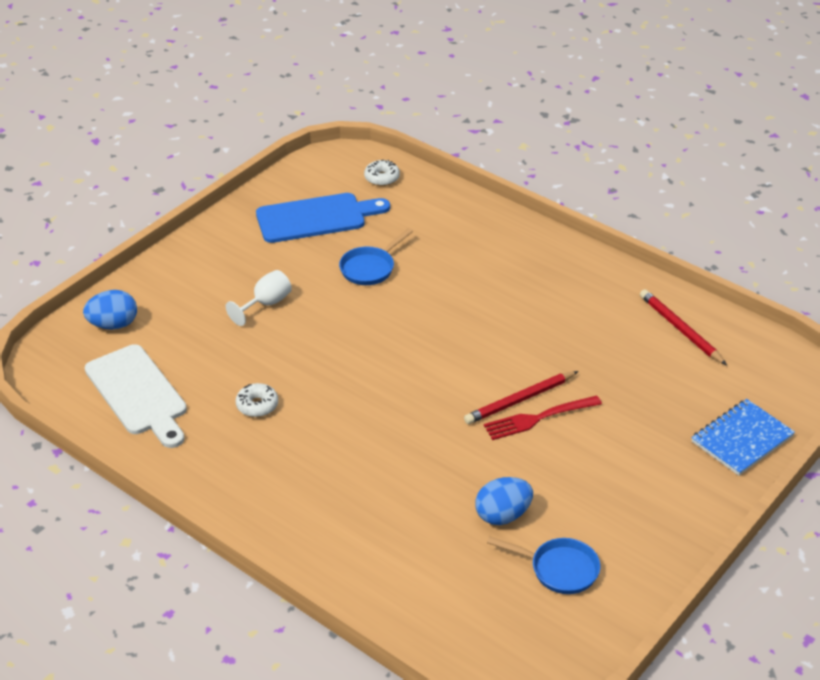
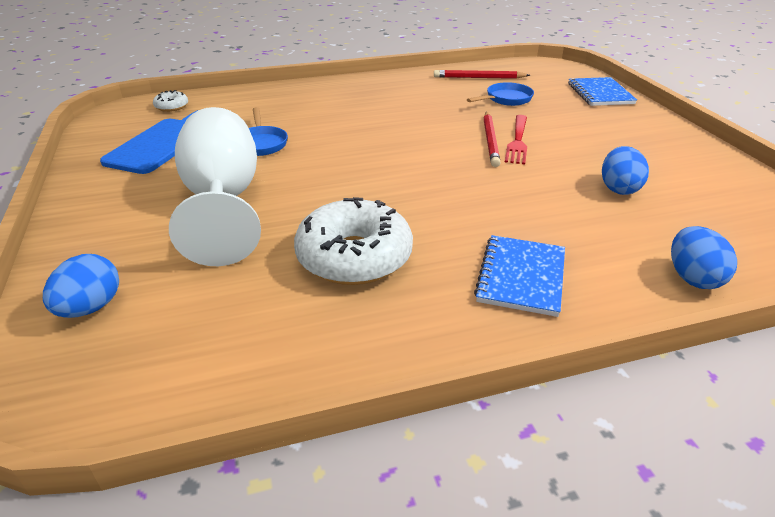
camera: 55 degrees left, 5 degrees down
(138, 394) = (230, 334): white cutting board -> none
(257, 405) = (354, 257): white donut -> white donut, size x2.26
(266, 304) = (223, 202): white goblet -> white goblet, size x2.32
(306, 498) = (521, 277): none -> blue notebook
(386, 593) = (693, 278): none -> blue egg
(559, 569) = (698, 187): blue pan -> blue pan (506, 99)

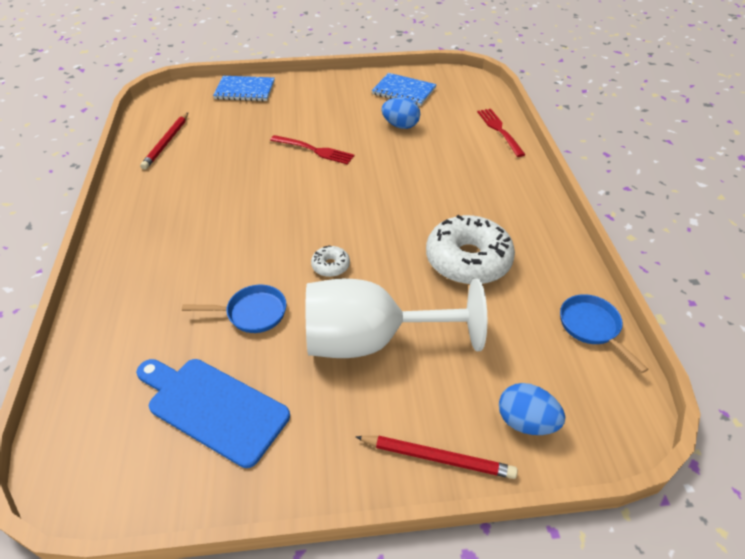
camera: 80 degrees left, 10 degrees up
(172, 107) = (92, 410): white donut -> white donut (330, 266)
(490, 141) = (308, 163): red pencil -> red pencil (438, 458)
(506, 99) = (228, 138): blue pan -> blue pan (592, 327)
(521, 277) = (495, 189): blue notebook -> blue notebook (404, 91)
(693, 278) = (499, 130): blue egg -> red fork

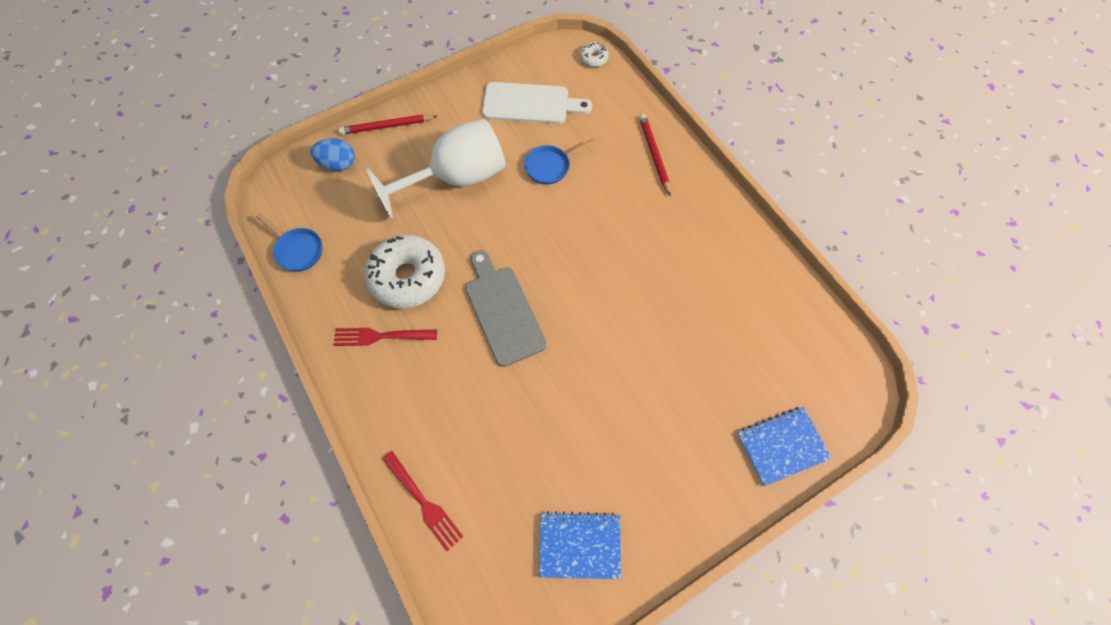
camera: 155 degrees right, 20 degrees up
(166, 142) = (777, 308): red pencil -> red pencil (654, 155)
(213, 407) = (530, 104): blue cutting board -> white cutting board
(315, 150) = (619, 364): red fork -> red fork (380, 336)
(330, 266) = (518, 226): white donut -> white donut (593, 58)
(387, 207) = (503, 311): none -> grey cutting board
(400, 126) = (548, 456): blue egg -> none

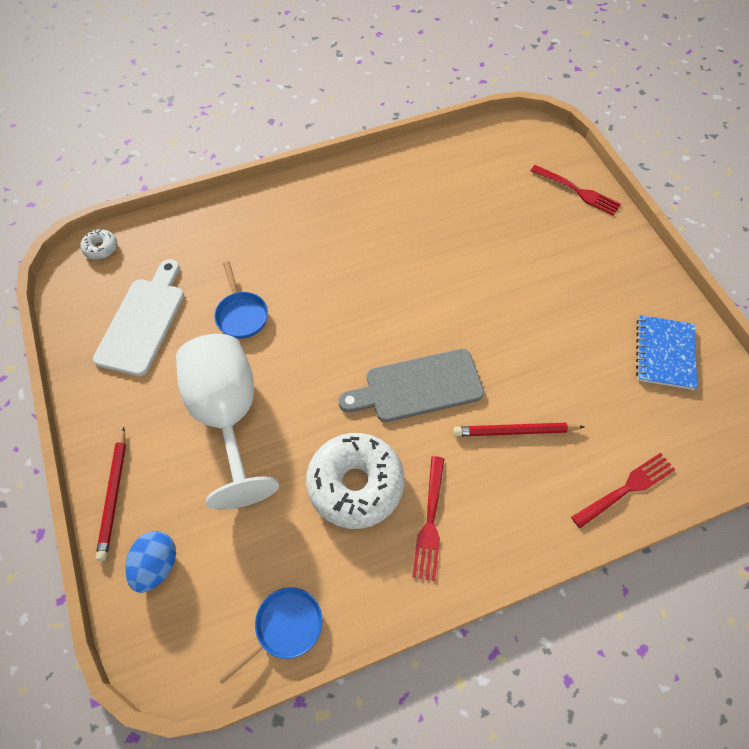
camera: 80 degrees left, 5 degrees down
(654, 155) = (257, 218): red pencil -> red pencil (515, 431)
(782, 446) = (578, 191): blue notebook -> red fork

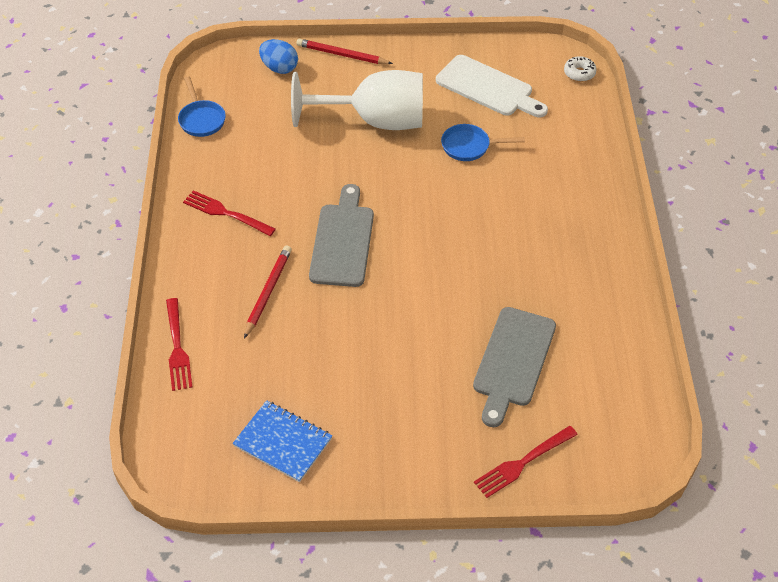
camera: 110 degrees right, 10 degrees down
(355, 484) = (279, 179): white donut -> none
(489, 218) = (513, 361): none -> grey cutting board

